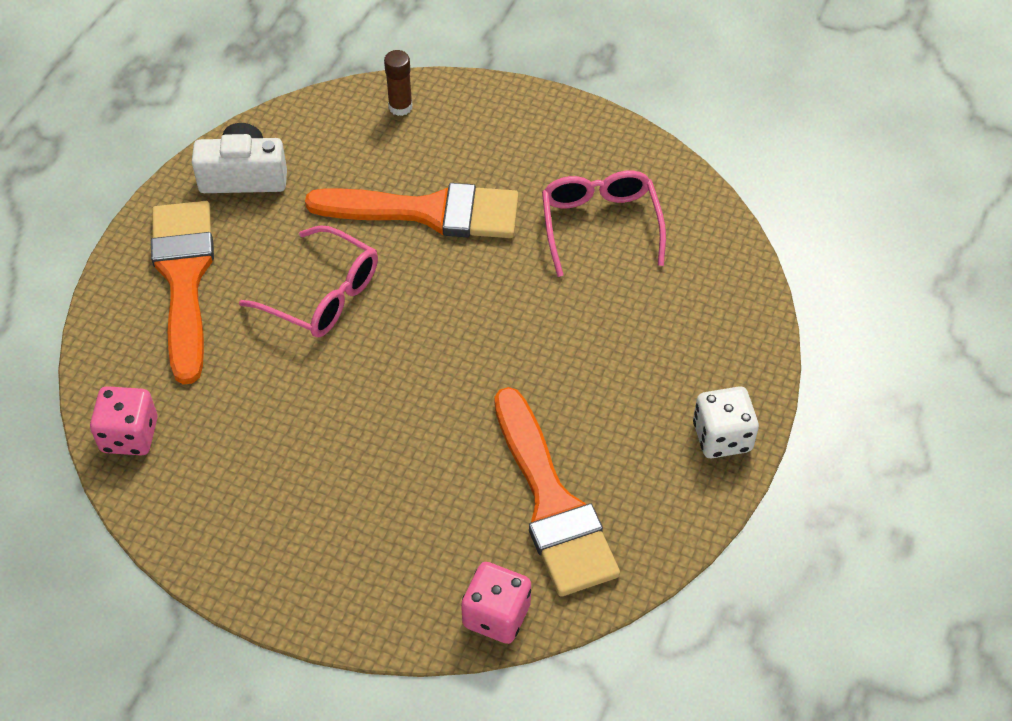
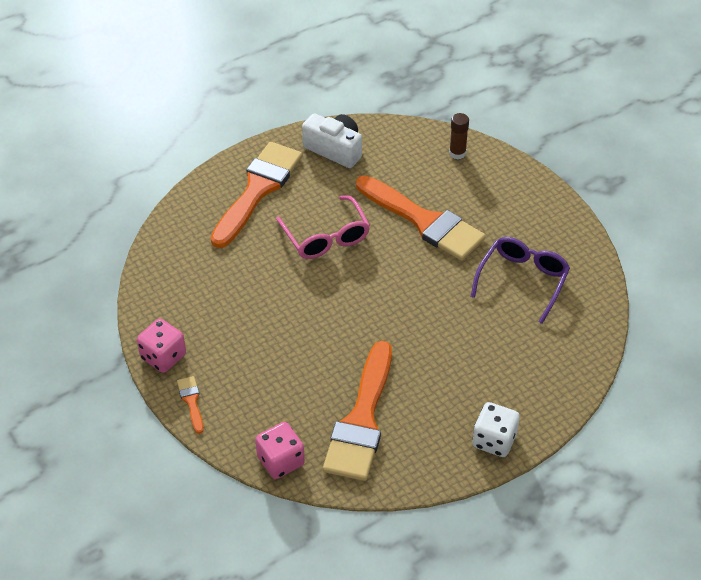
camera: 35 degrees right, 5 degrees down
(129, 435) = (165, 258): pink dice -> pink dice (163, 356)
(320, 607) = (191, 401): none -> orange brush
(600, 225) = (523, 280): pink glasses -> purple glasses

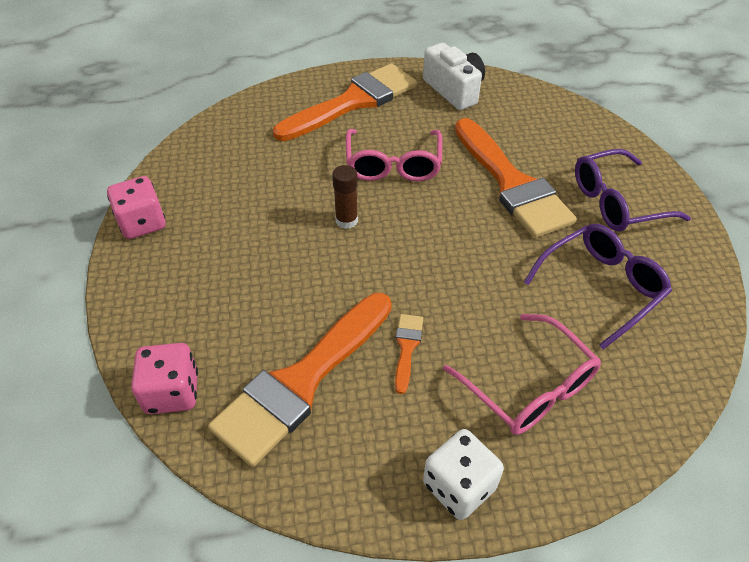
camera: 25 degrees right, 0 degrees up
(191, 401) = (131, 280): orange brush -> orange brush (407, 347)
(457, 153) = (586, 130): brown glue stick -> brown glue stick (346, 220)
(506, 210) = (616, 202): none -> purple glasses
(507, 366) = (529, 387): none -> pink glasses

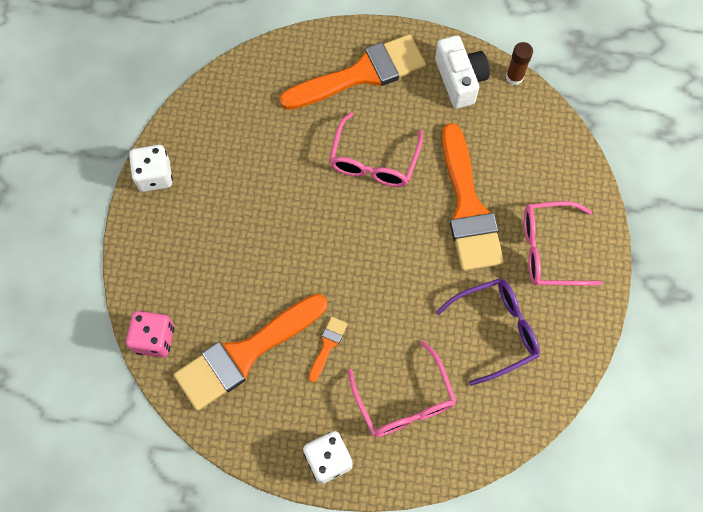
camera: 15 degrees right, 20 degrees up
(142, 223) = (154, 176): pink dice -> white dice
(346, 220) = (317, 213): brown glue stick -> brown glue stick (514, 77)
(616, 202) = (549, 250): purple glasses -> pink glasses

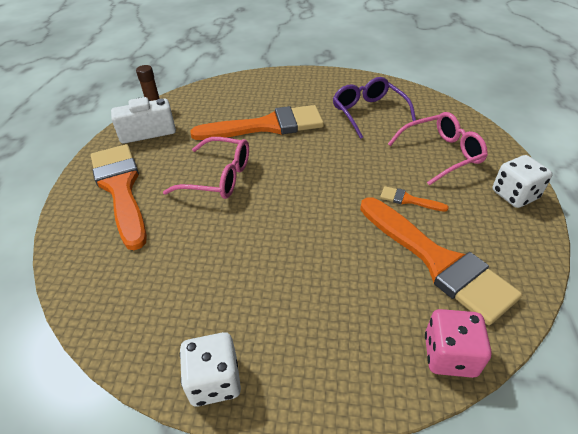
camera: 90 degrees left, 25 degrees down
(549, 250) = (301, 92): pink glasses -> none

